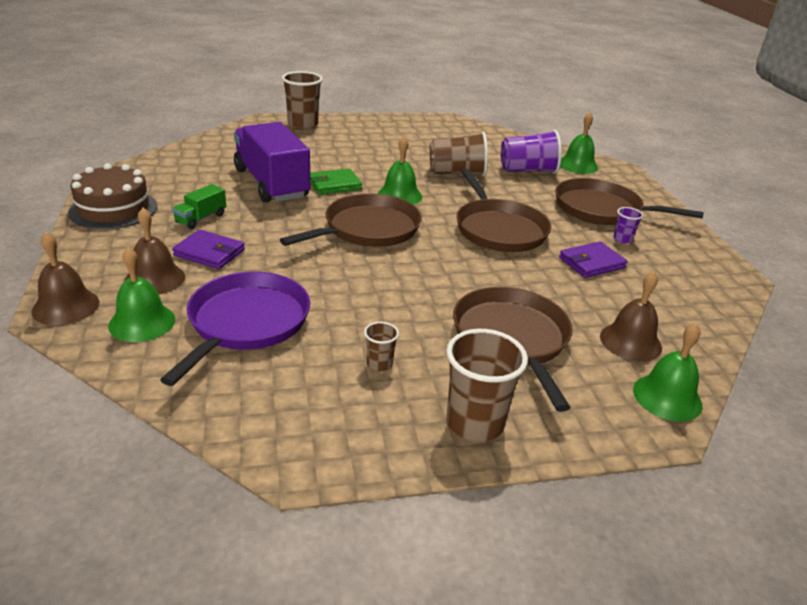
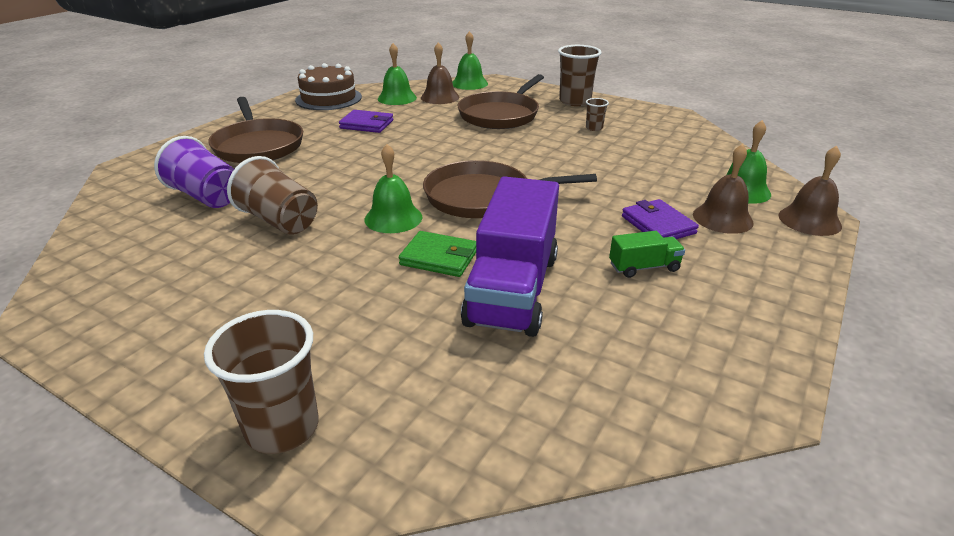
camera: 135 degrees left, 0 degrees up
(113, 209) = (755, 324): brown cake -> brown cake (328, 98)
(246, 323) = (661, 167): purple pan -> none
(498, 229) = (375, 160): brown pan -> none
(577, 165) = (145, 184): green bell -> green bell (397, 98)
(622, 239) = (307, 127): purple cup -> none

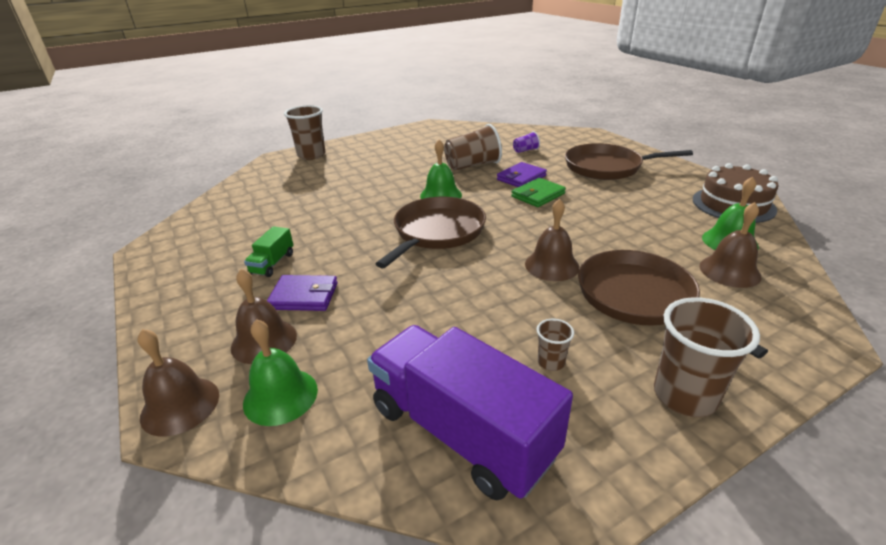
camera: 120 degrees right, 0 degrees up
(206, 196) = (525, 150): purple cup -> purple cup, size x0.49
(367, 124) = (639, 212): purple wallet -> purple wallet (521, 178)
(439, 257) = (377, 200): green wallet -> green wallet (538, 195)
(469, 83) = (803, 312): green bell -> none
(489, 142) = (552, 265): none -> brown bell
(513, 289) = (319, 213): purple truck -> purple truck (461, 431)

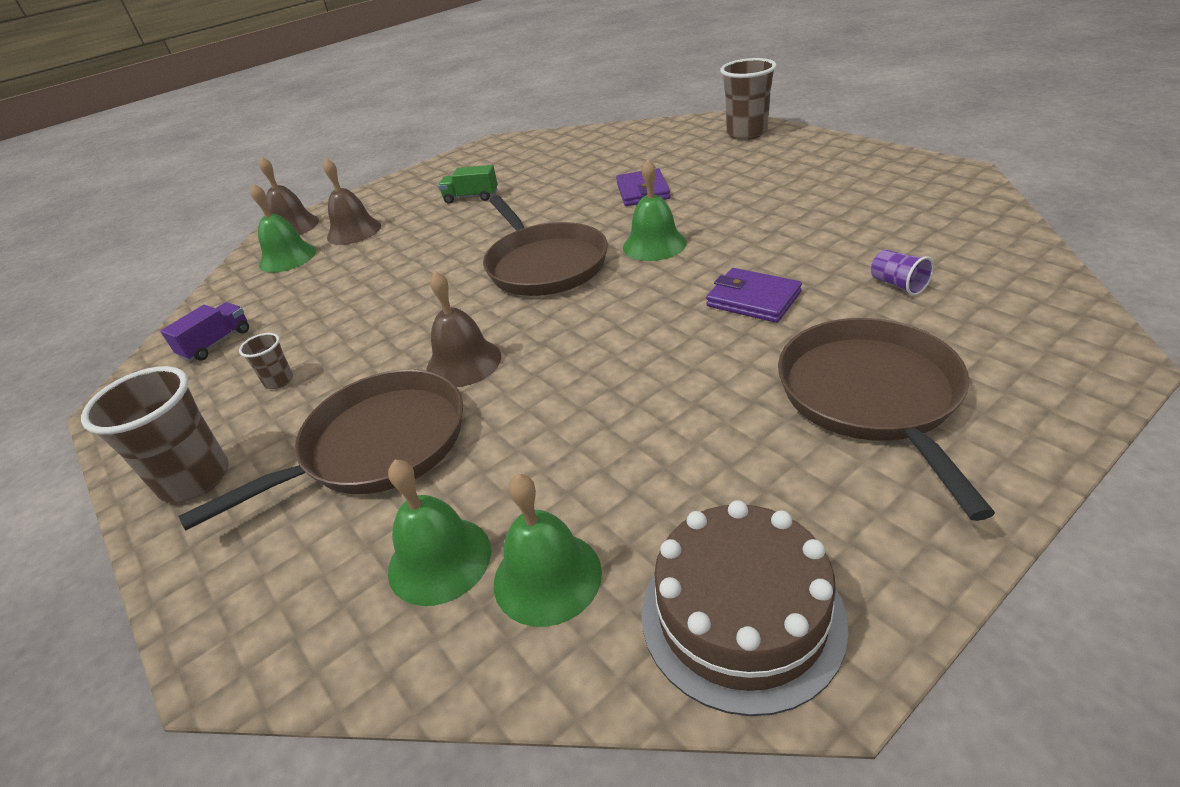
camera: 85 degrees right, 5 degrees up
(304, 296) = (414, 227): purple wallet -> purple wallet (643, 191)
(437, 232) = (544, 264): brown pan -> brown pan turned 45 degrees clockwise
(461, 431) = (216, 343): purple truck -> purple truck, size x0.43
(472, 165) = (782, 247): brown cup -> none
(538, 195) = (686, 325): green wallet -> none
(729, 271) = (439, 559): brown bell -> green bell

